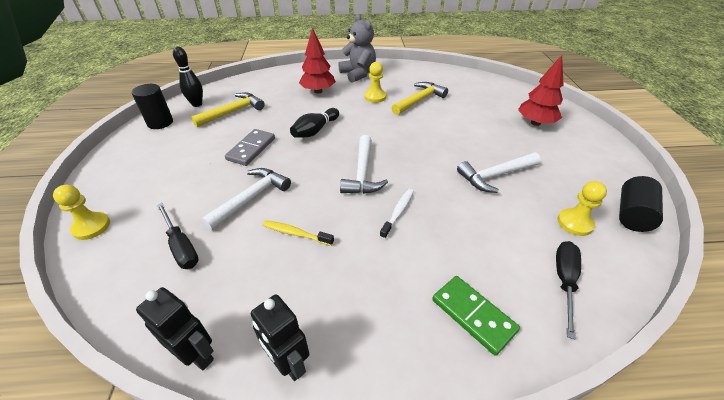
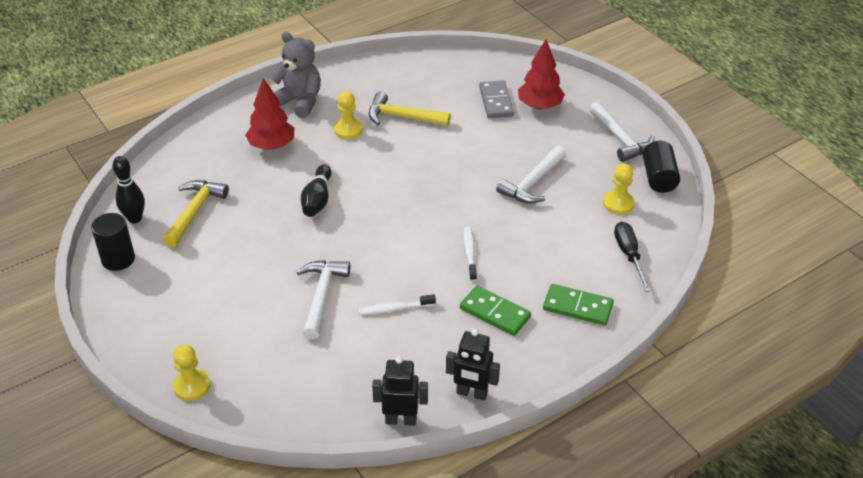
camera: 30 degrees left, 0 degrees up
(181, 246) = (302, 362): black screwdriver -> none
(251, 149) = (267, 248): grey domino -> grey domino (496, 102)
(295, 233) = (395, 308): yellow toothbrush -> white toothbrush
(362, 173) = (408, 229): white hammer -> white hammer (620, 139)
(380, 280) = (494, 313): none -> green domino
(419, 100) = (402, 117): yellow hammer -> yellow hammer turned 90 degrees counterclockwise

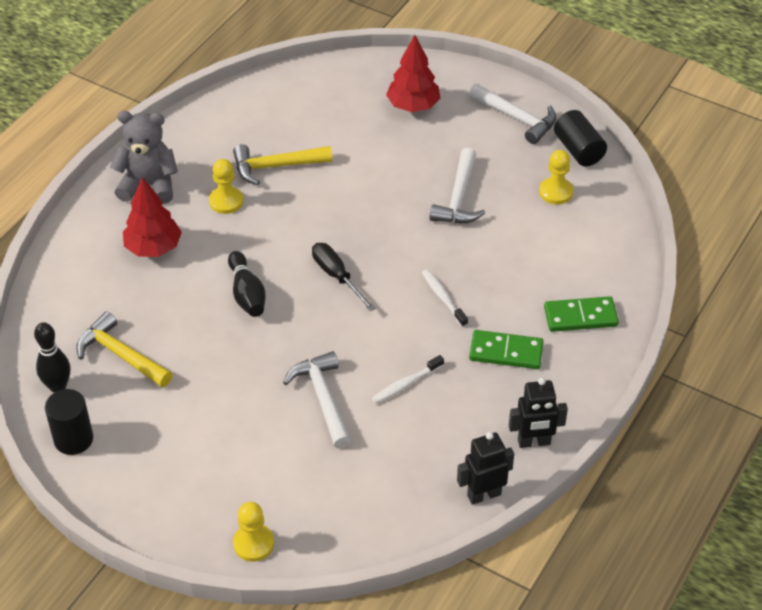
camera: 25 degrees left, 5 degrees up
(194, 212) = (121, 355): yellow hammer -> yellow hammer turned 45 degrees counterclockwise
(496, 102) = (364, 115): grey domino -> none
(629, 255) = (597, 244): black screwdriver -> black screwdriver (337, 276)

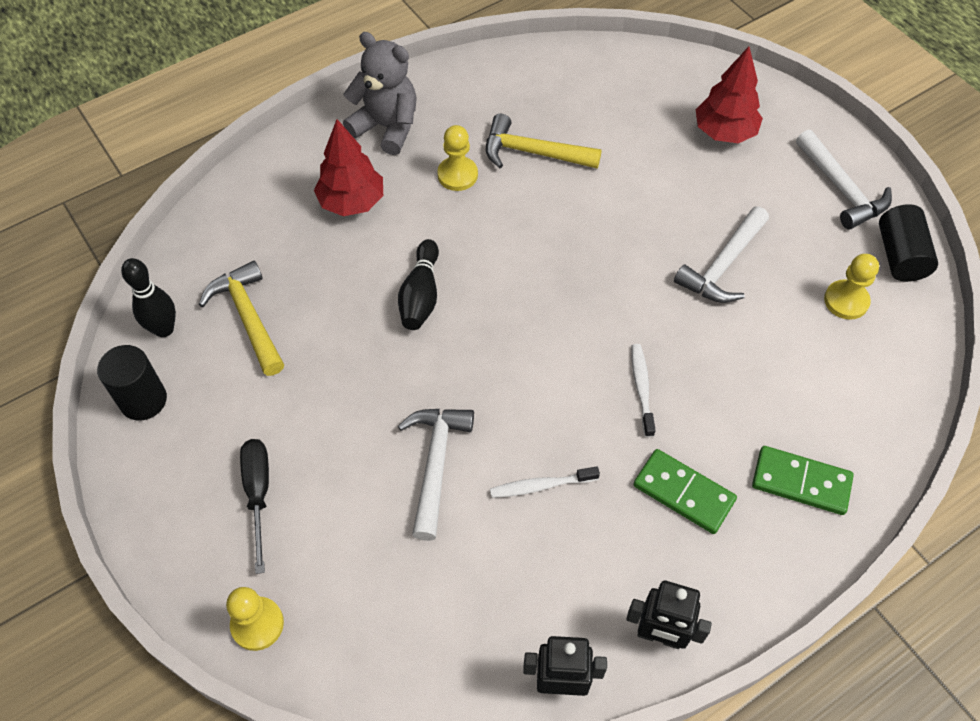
camera: 25 degrees right, 10 degrees up
(337, 276) = (531, 312): black screwdriver -> black screwdriver (258, 494)

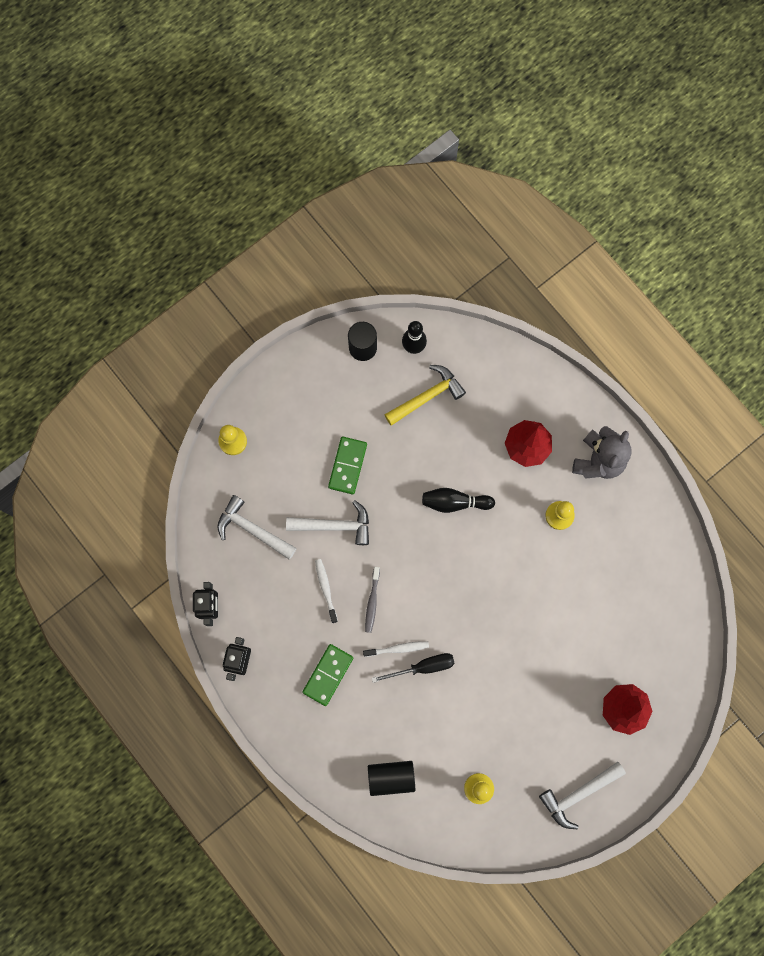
camera: 85 degrees right, 20 degrees up
(258, 494) = (308, 427): black screwdriver -> black screwdriver (423, 667)
(532, 152) = (587, 567): yellow hammer -> none
(566, 418) = (372, 602): none -> grey toothbrush
(723, 266) = (499, 704): white hammer -> white hammer (252, 529)
(801, 482) = (341, 747): green domino -> green domino (348, 466)
(900, 256) = (521, 831): black cylinder -> black cylinder (391, 777)

